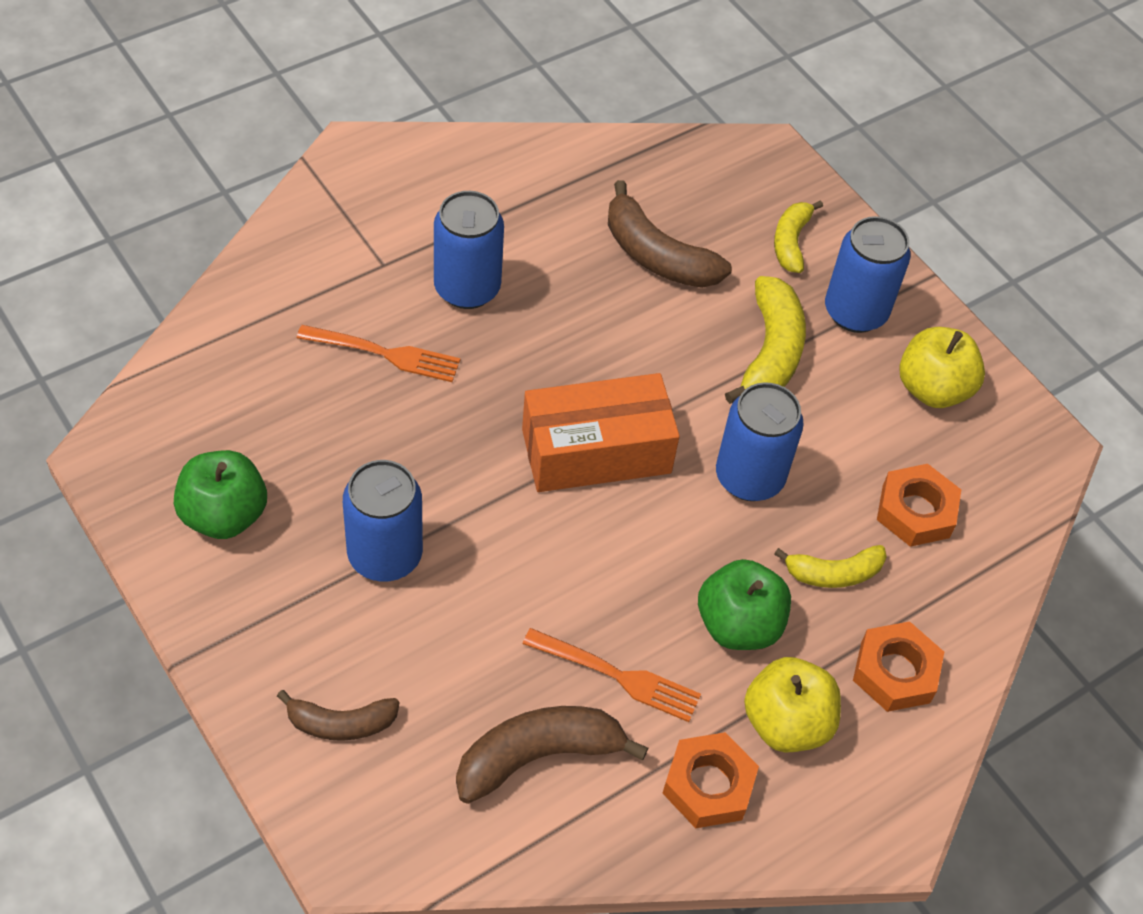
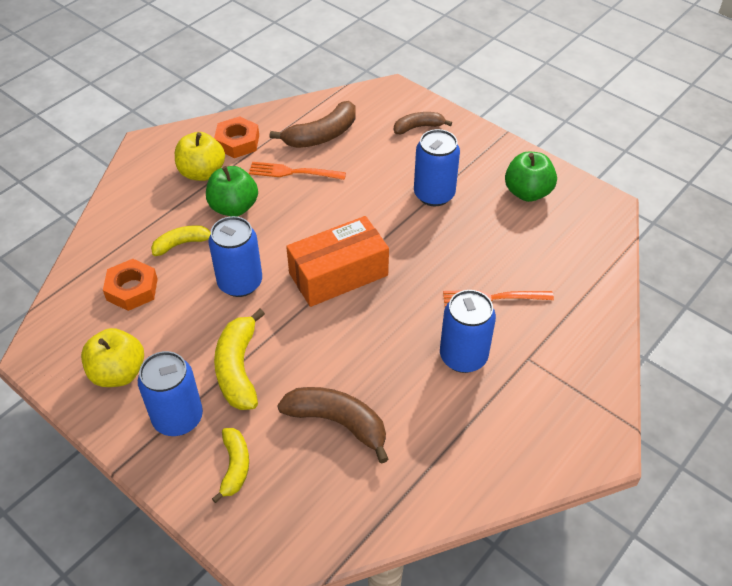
camera: 170 degrees right, 5 degrees down
(895, 672) = (144, 206): orange nut -> none

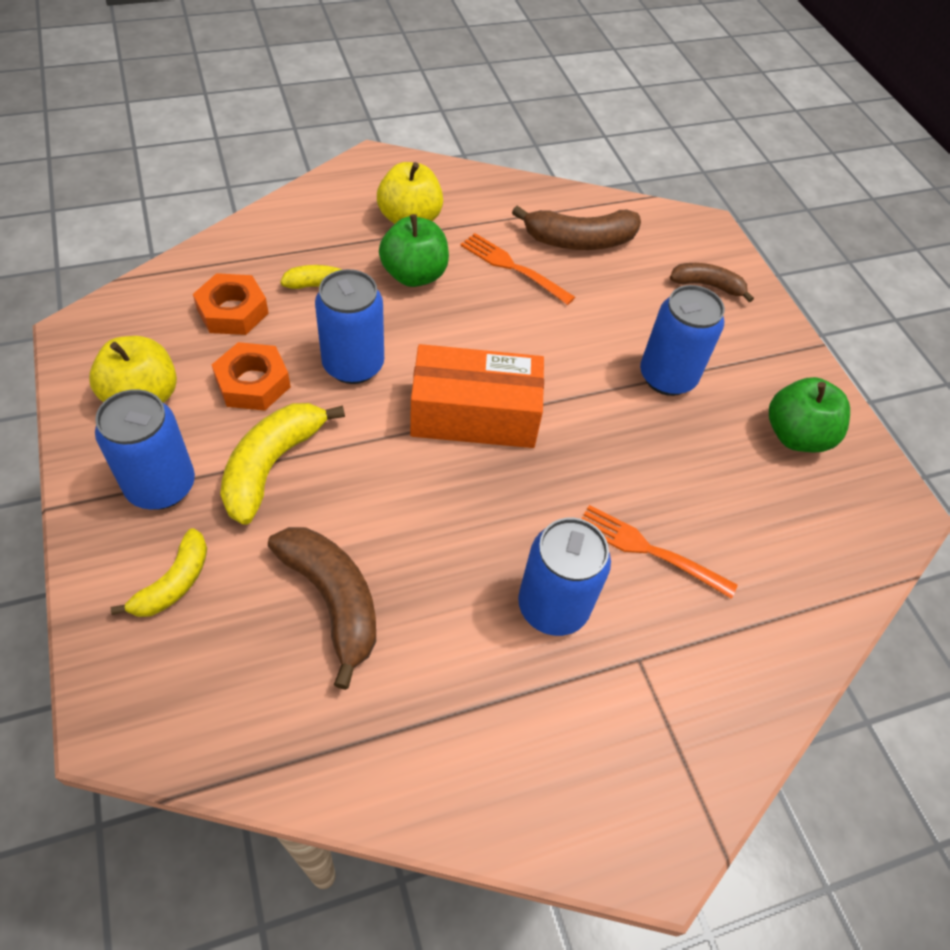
camera: 25 degrees right, 5 degrees up
(237, 142) = (475, 204): orange nut -> orange nut (253, 383)

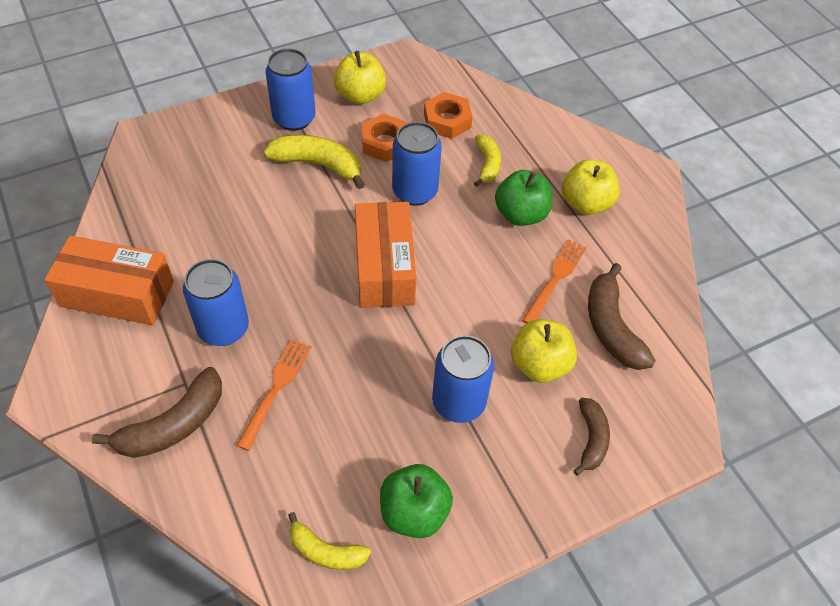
camera: 85 degrees right, 0 degrees up
(174, 583) = (228, 138): yellow banana -> yellow banana (326, 551)
(333, 600) = (221, 211): brown banana -> brown banana (173, 425)
(475, 757) = (117, 294): none -> orange box
(622, 304) = (539, 364): none -> yellow apple

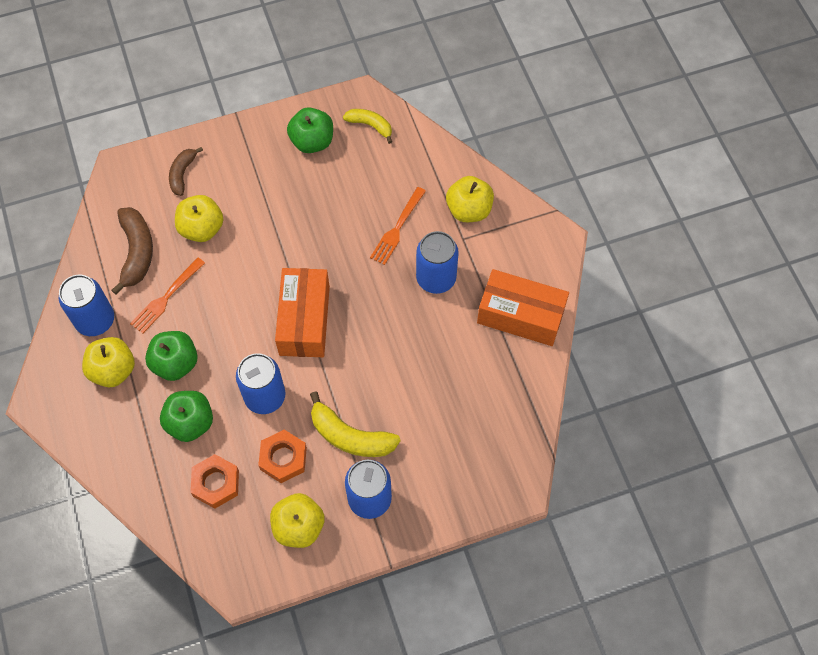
camera: 170 degrees left, 10 degrees up
(173, 425) = (469, 210): brown banana -> yellow apple
(458, 402) = (268, 207): blue can -> blue can (95, 320)
(487, 164) = (190, 423): yellow banana -> green apple

